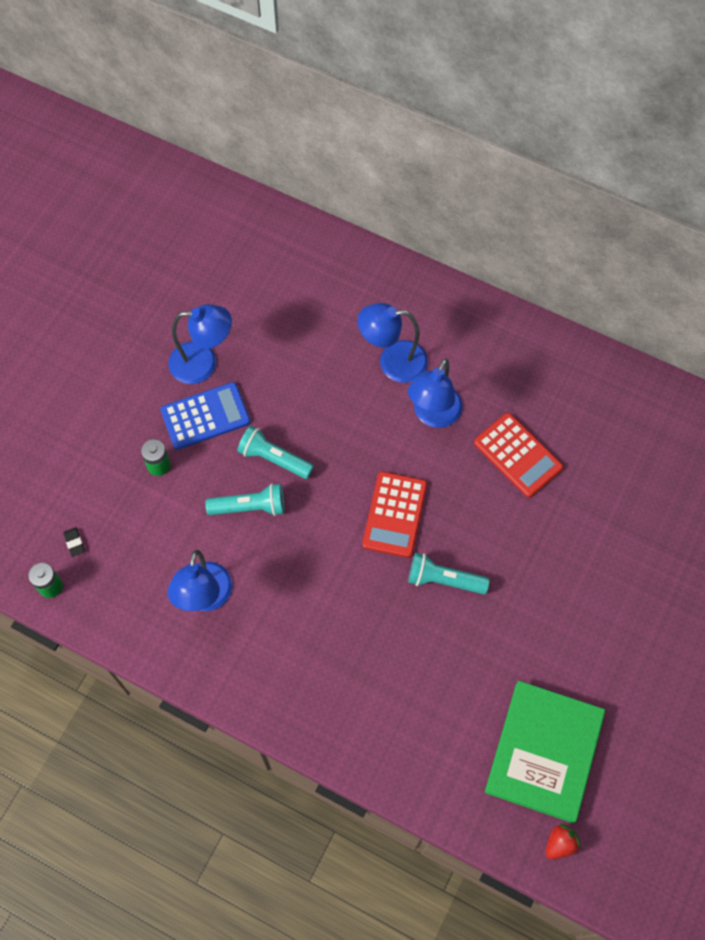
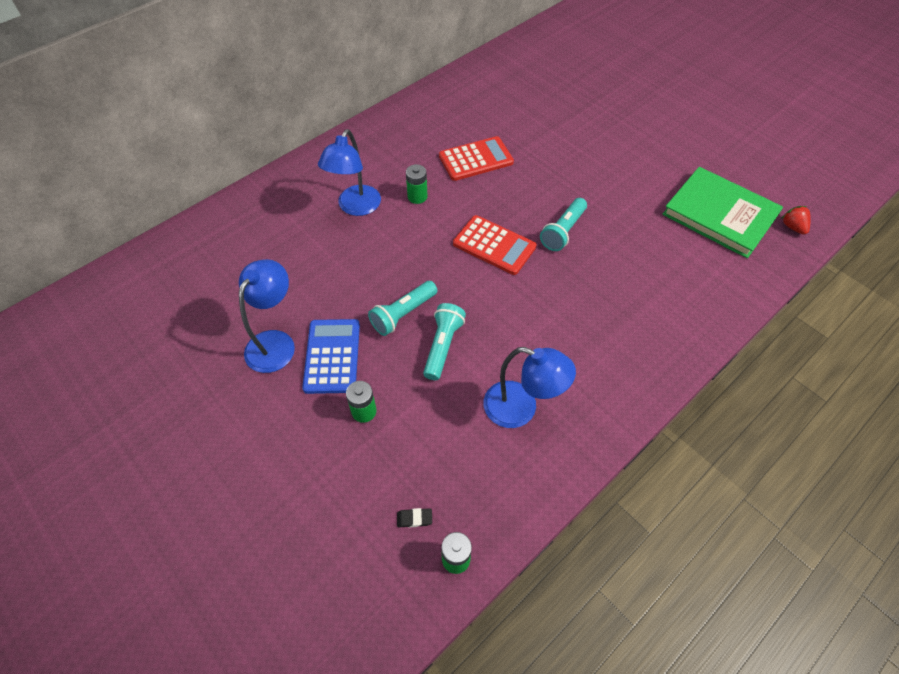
camera: 70 degrees left, 10 degrees down
(433, 415) = (417, 197): blue lamp -> green battery

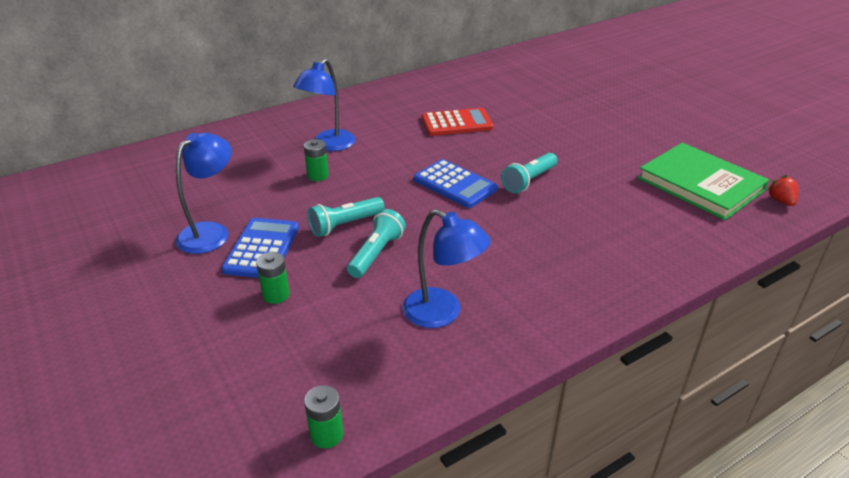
camera: 10 degrees right, 20 degrees down
(414, 518) = (294, 391): black eraser -> none
(417, 197) = (390, 143): green battery -> green battery (318, 175)
(494, 245) = (455, 184): red calculator -> blue calculator

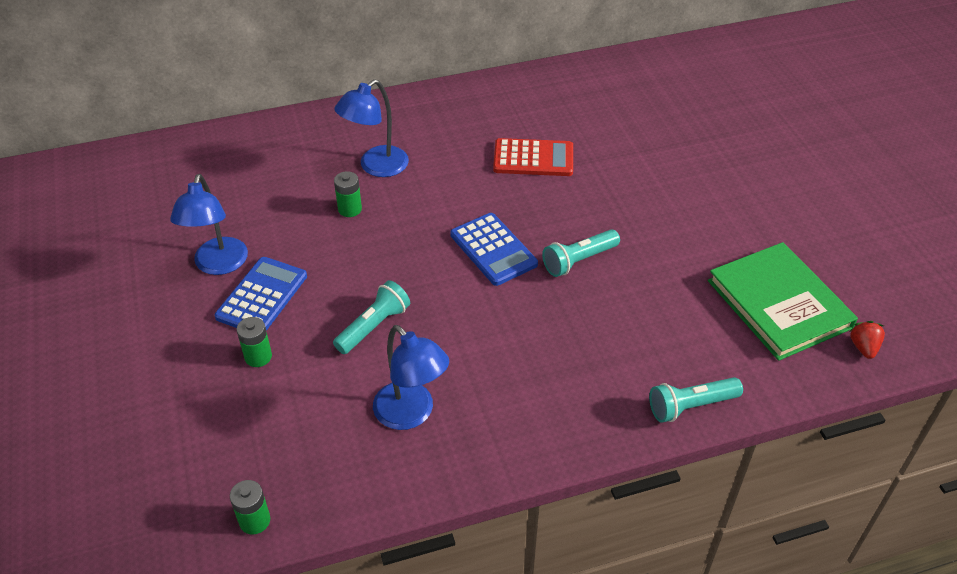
camera: 15 degrees right, 10 degrees up
(211, 232) = (219, 265): blue lamp -> blue lamp turned 135 degrees clockwise
(345, 225) = (355, 283): turquoise flashlight -> turquoise flashlight (691, 406)

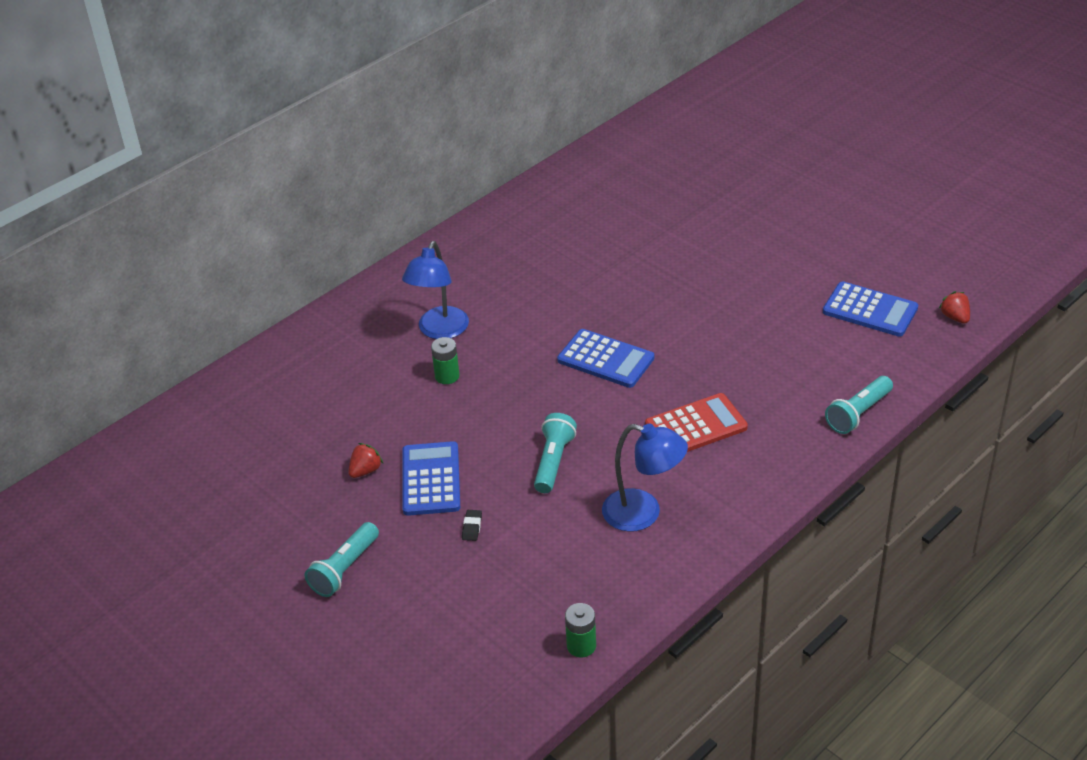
camera: 25 degrees left, 5 degrees down
(219, 265) = (365, 470): blue lamp -> red strawberry
(258, 356) = (472, 527): green battery -> black eraser
(533, 158) = (578, 270): red calculator -> red calculator (696, 426)
(579, 261) = (686, 340): turquoise flashlight -> turquoise flashlight (345, 569)
(779, 304) = (870, 310): green book -> blue calculator

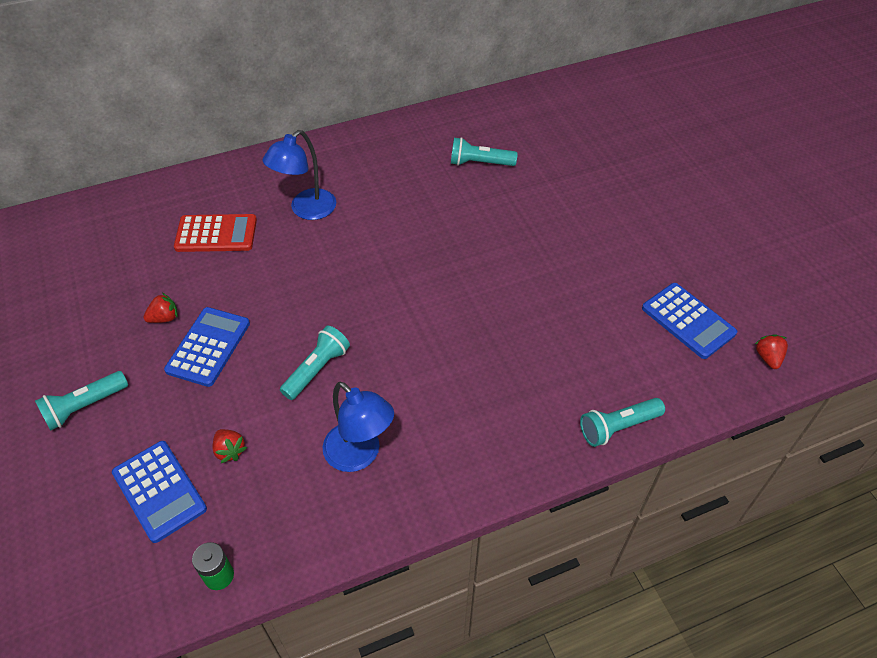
camera: 20 degrees right, 10 degrees up
(447, 376) = (285, 254): green battery -> none
(472, 527) = (209, 408): black eraser -> none
(518, 553) = (230, 450): none -> red strawberry
(588, 234) = (480, 163): none -> turquoise flashlight
(605, 359) = (422, 285): blue calculator -> blue calculator (159, 491)
(696, 426) = (460, 382): red calculator -> red calculator (216, 234)

